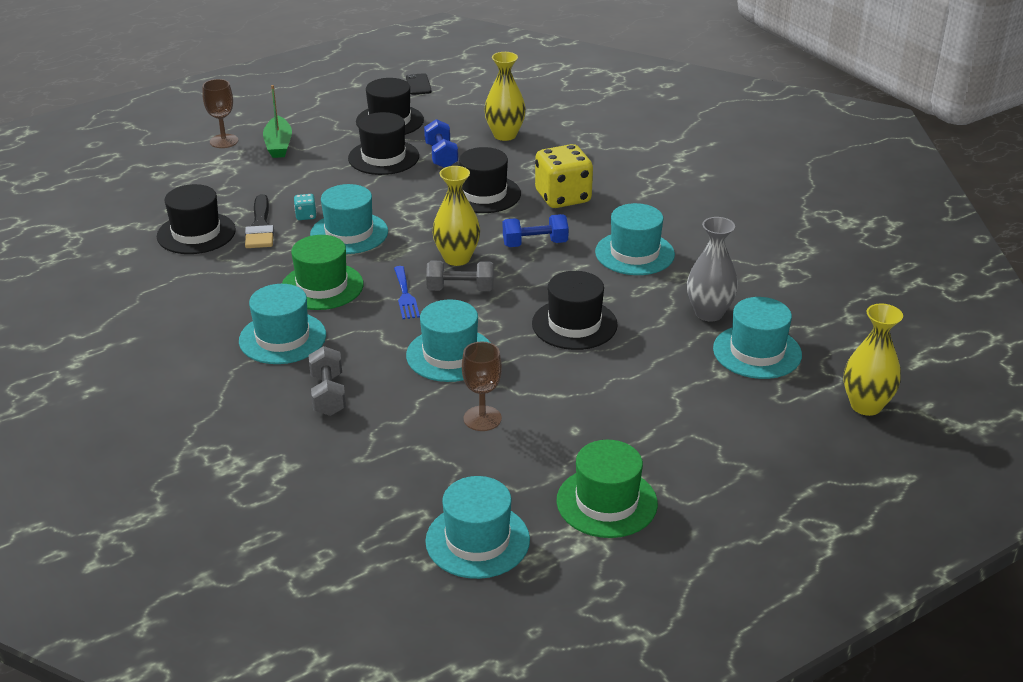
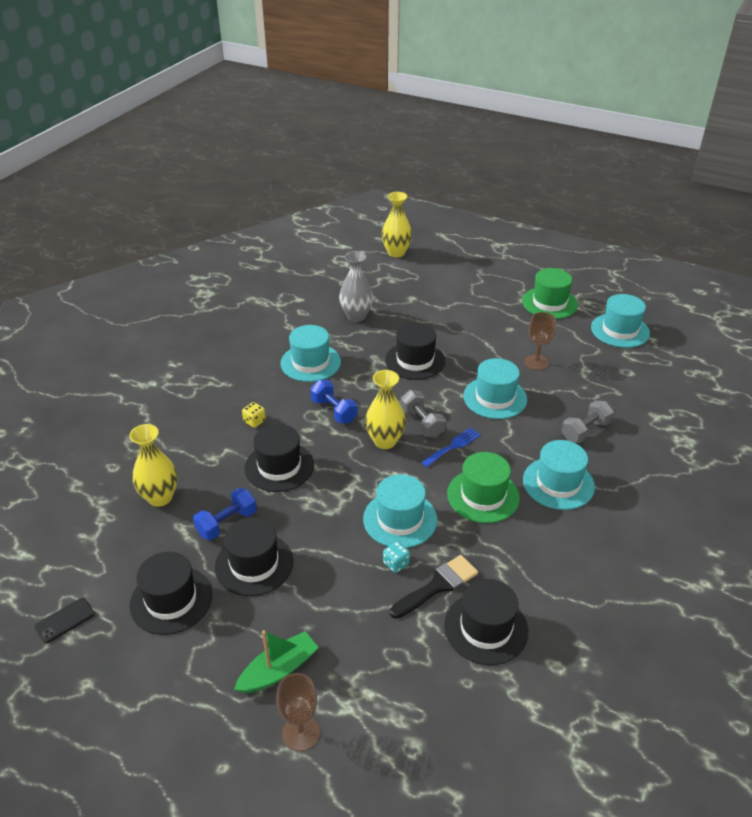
camera: 120 degrees left, 5 degrees up
(563, 197) = (254, 421): yellow dice -> yellow dice, size x0.42
(757, 352) = (380, 292): turquoise hat -> none

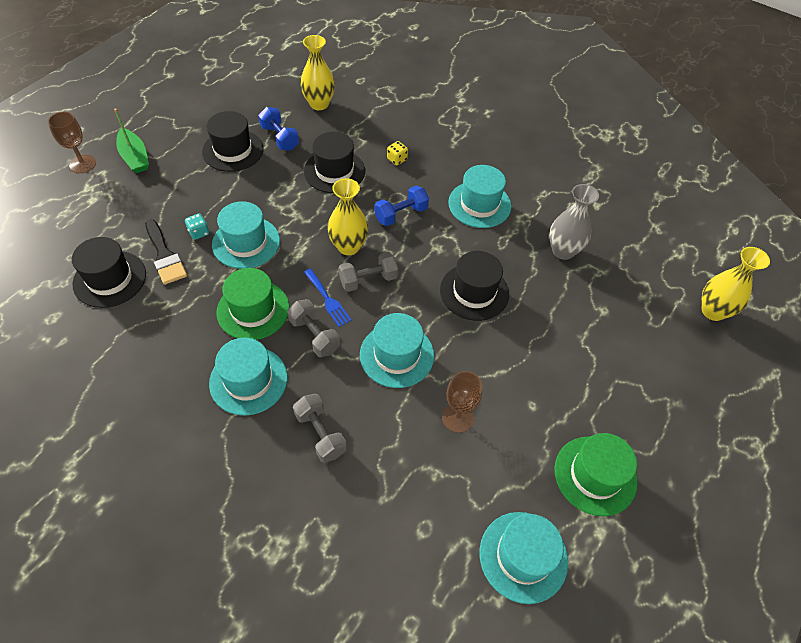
camera: 95 degrees right, 15 degrees up
(65, 620) = (222, 64): black phone -> none
(171, 600) = (218, 109): black hat -> none
(495, 449) = (314, 335): none -> grey dumbbell

